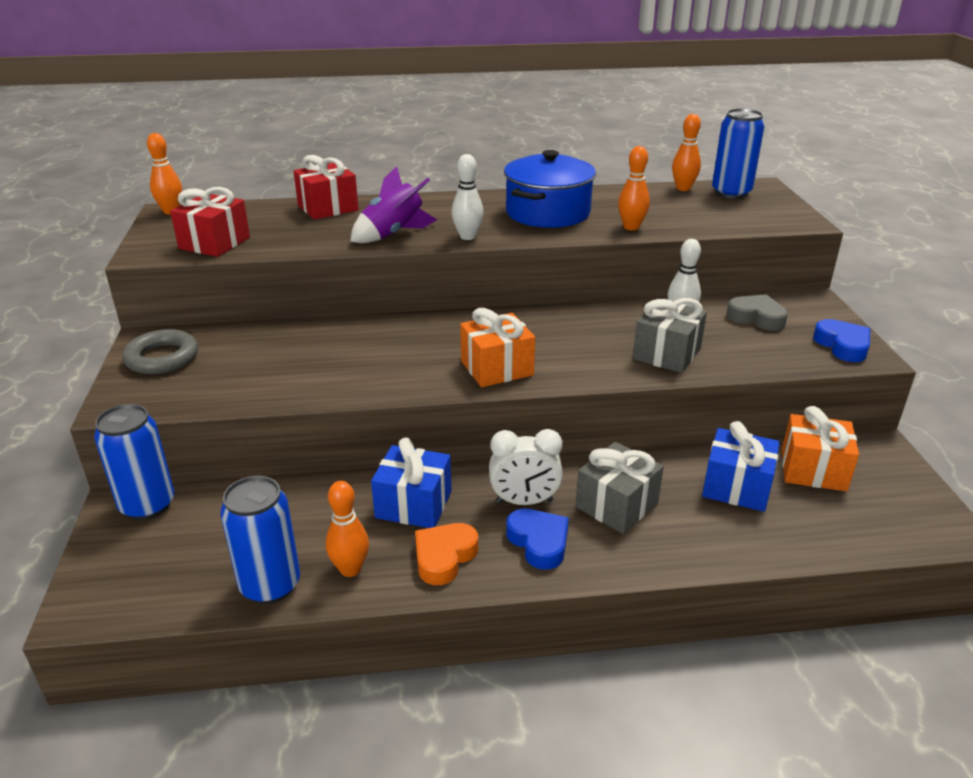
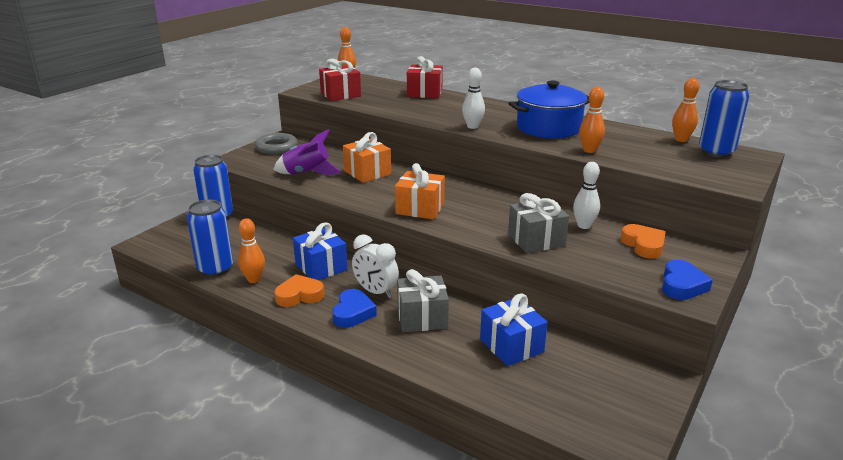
camera: 40 degrees right, 5 degrees down
(393, 234) = (434, 114): purple rocket -> purple rocket (307, 173)
(756, 317) = (643, 245): grey heart -> orange heart
(813, 470) = (583, 363): orange gift -> orange gift (367, 173)

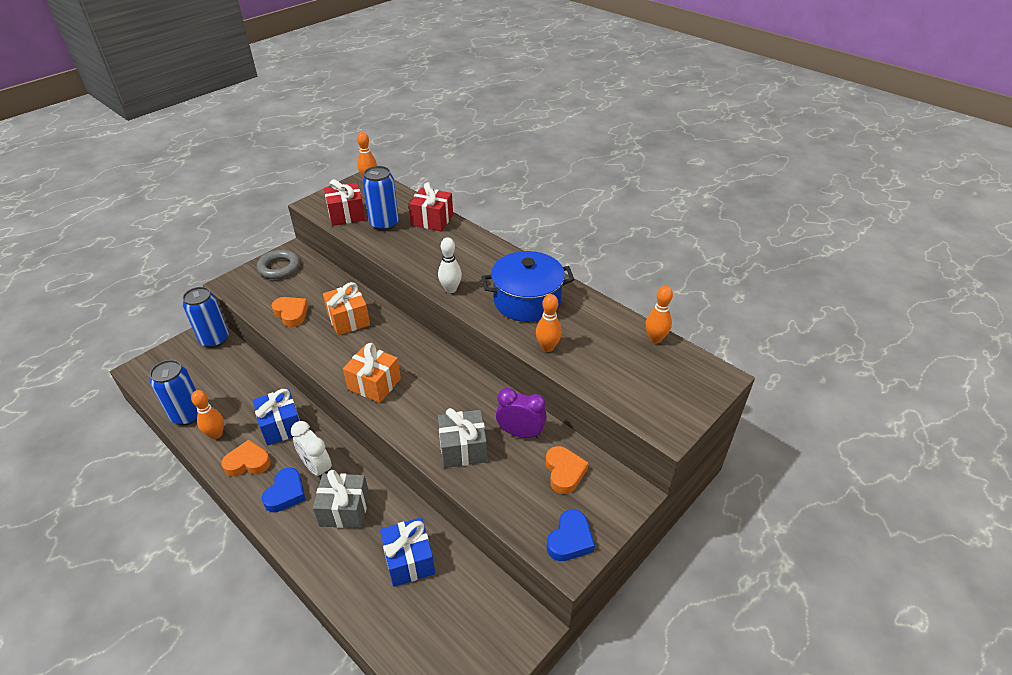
camera: 10 degrees right, 15 degrees up
(307, 173) = (291, 314): purple rocket -> orange heart
(584, 226) = (520, 433): white bowling pin -> purple clock
(716, 152) = (680, 367): blue can -> blue can (384, 224)

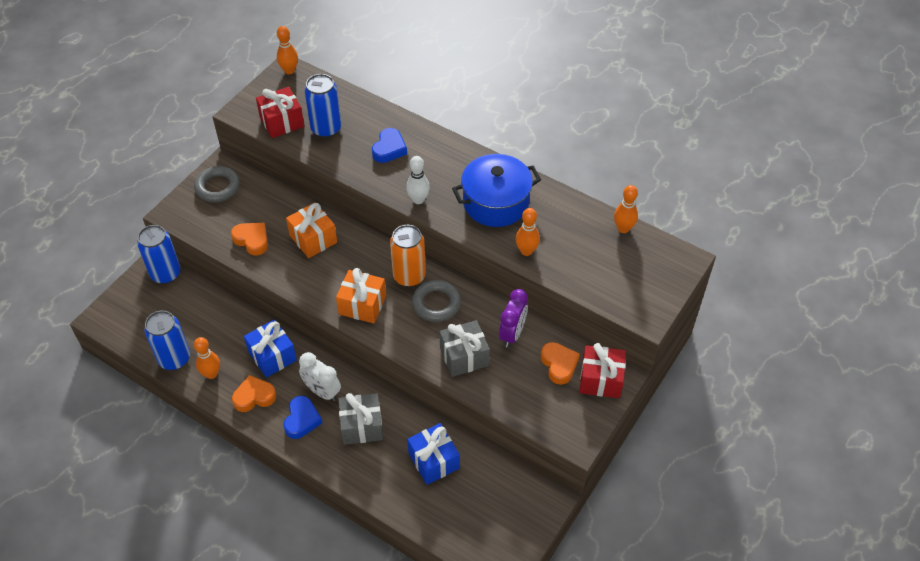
camera: 10 degrees left, 10 degrees up
(429, 364) = (409, 276): none -> orange can
(432, 220) = (375, 117): red gift -> red gift (600, 380)
(449, 392) = (436, 303): none -> grey ring
(520, 433) = (512, 334): purple clock -> purple clock turned 105 degrees clockwise
(570, 539) = (575, 422): blue heart -> blue heart (389, 149)

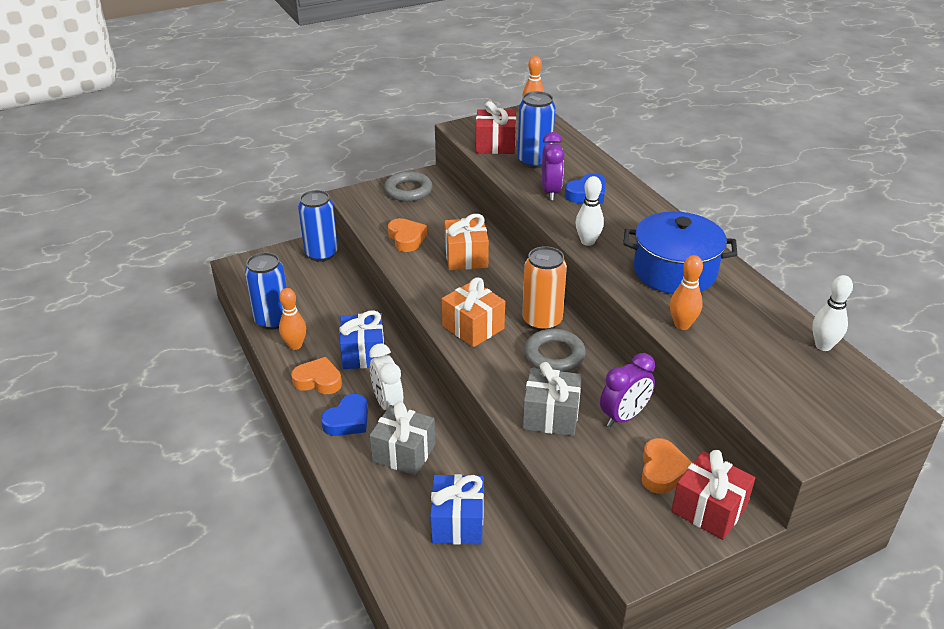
camera: 30 degrees right, 15 degrees down
(359, 158) = (550, 192): none -> purple clock
(623, 228) = (823, 346): orange bowling pin -> white bowling pin

